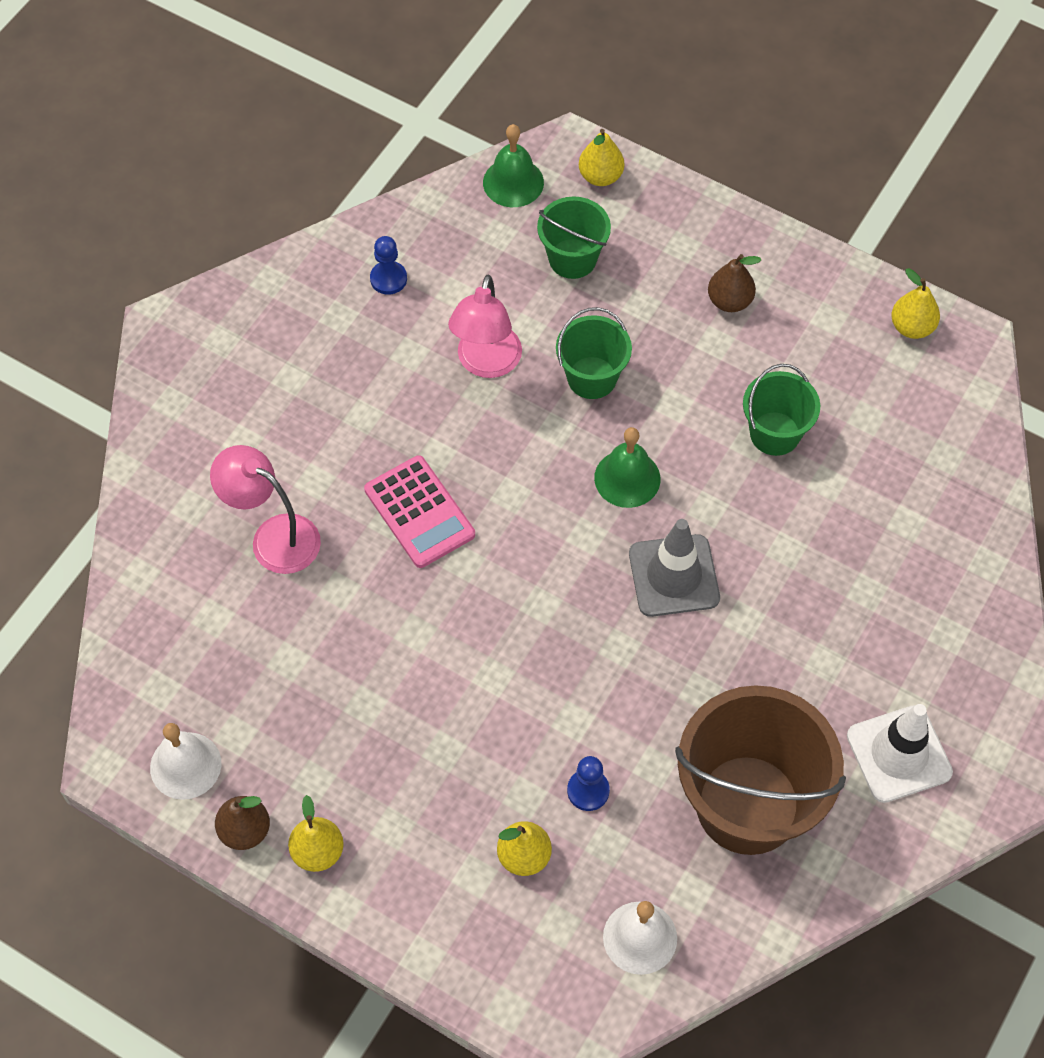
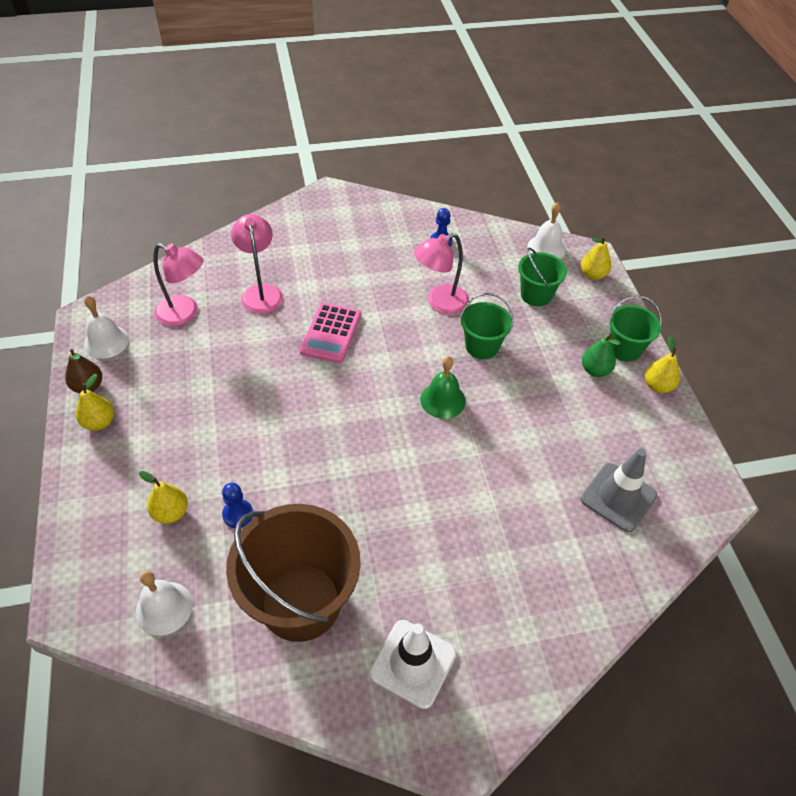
camera: 45 degrees right, 10 degrees down
(225, 646) = (185, 314): none -> pink lamp
(513, 182) = (546, 248): green bell -> white bell
(674, 576) = (408, 460): grey traffic cone -> grey traffic cone (618, 497)
(729, 301) = (595, 370): brown pear -> green pear
(775, 433) = (545, 445): green bucket -> green bucket (624, 349)
(912, 327) = (688, 461): yellow pear -> yellow pear (657, 386)

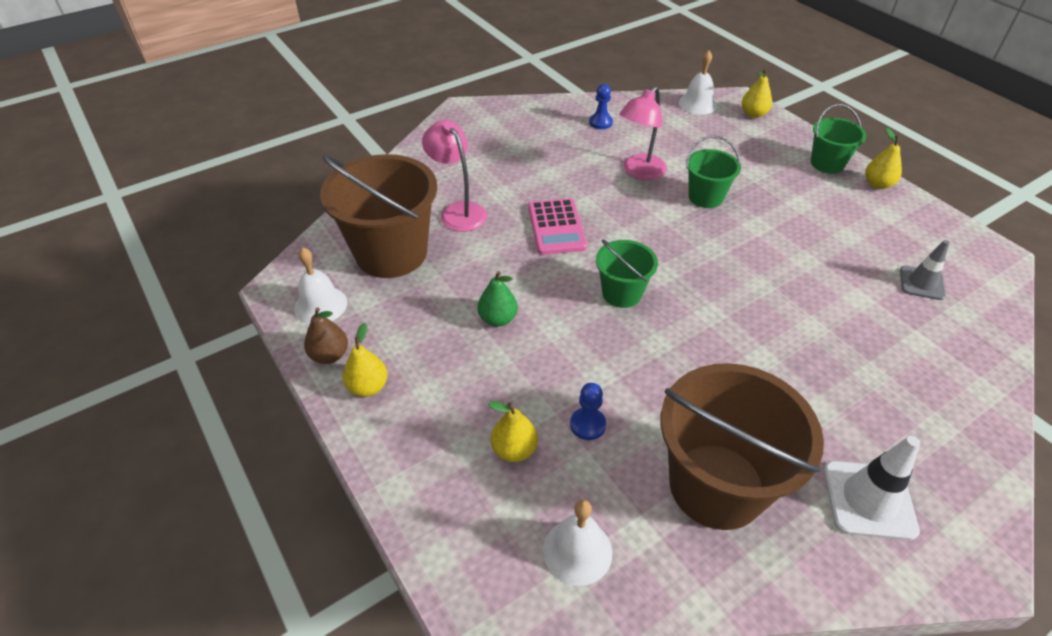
camera: 20 degrees left, 5 degrees down
(185, 314) = (391, 253): pink lamp -> brown bucket
(443, 400) = (706, 252): green bell -> none
(536, 295) = (719, 142): green bucket -> green bucket (622, 293)
(595, 370) = (817, 187): green pear -> green pear (498, 319)
(618, 497) = (921, 283): grey traffic cone -> grey traffic cone, size x0.66

